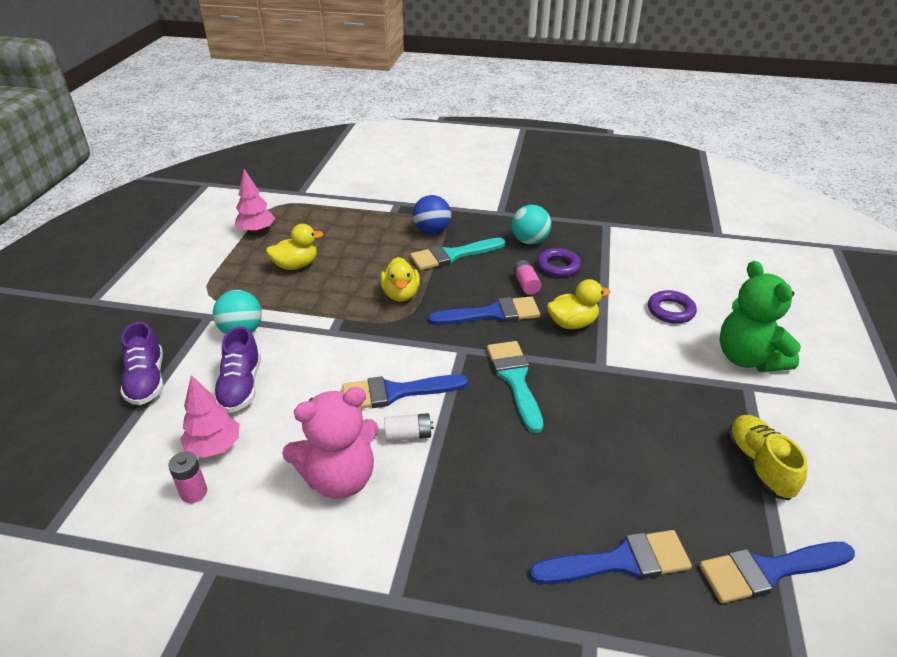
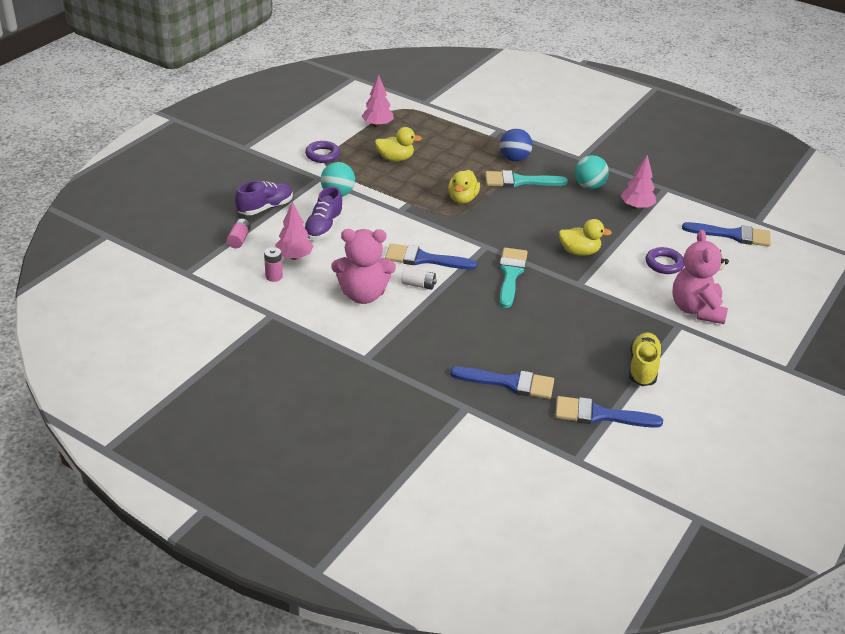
camera: 20 degrees right, 0 degrees up
(147, 380) = (265, 208): purple shoe -> purple shoe turned 135 degrees counterclockwise
(491, 314) = (522, 229): blue brush -> blue brush (732, 235)
(526, 284) = (563, 216): pink battery -> pink battery (239, 239)
(558, 266) = (598, 210): purple ring -> purple ring (322, 155)
(593, 251) = (636, 207): none -> pink tree
(748, 358) = (696, 309): green teddy bear -> pink teddy bear

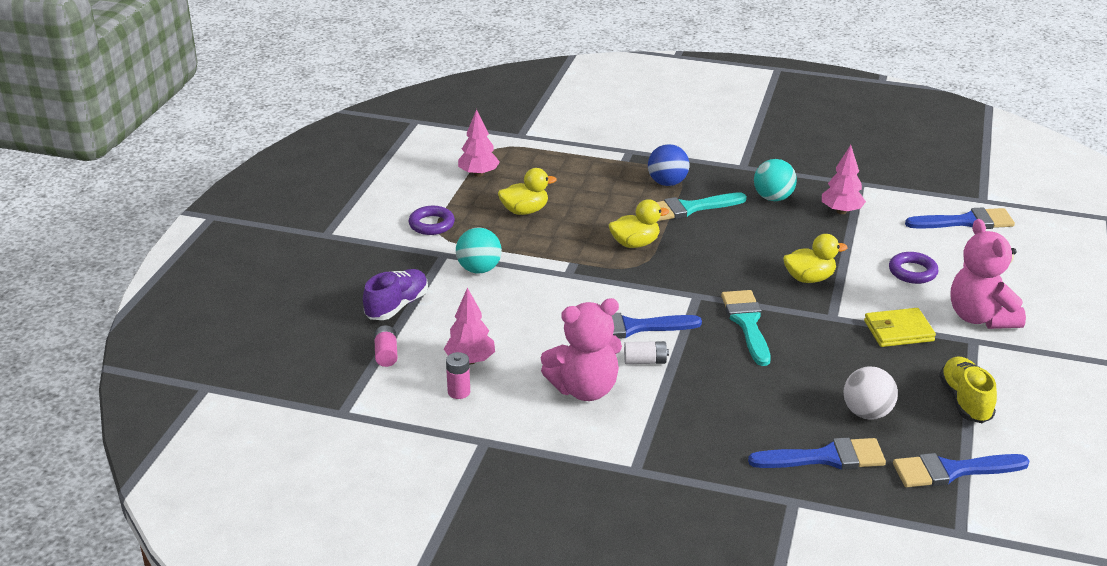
camera: 15 degrees left, 5 degrees down
(323, 228) = (486, 315): purple shoe -> none
(462, 199) = (635, 244): yellow duck -> yellow duck turned 105 degrees counterclockwise
(561, 359) = (867, 413): none -> white ball
(624, 305) = (898, 331): none -> yellow wallet

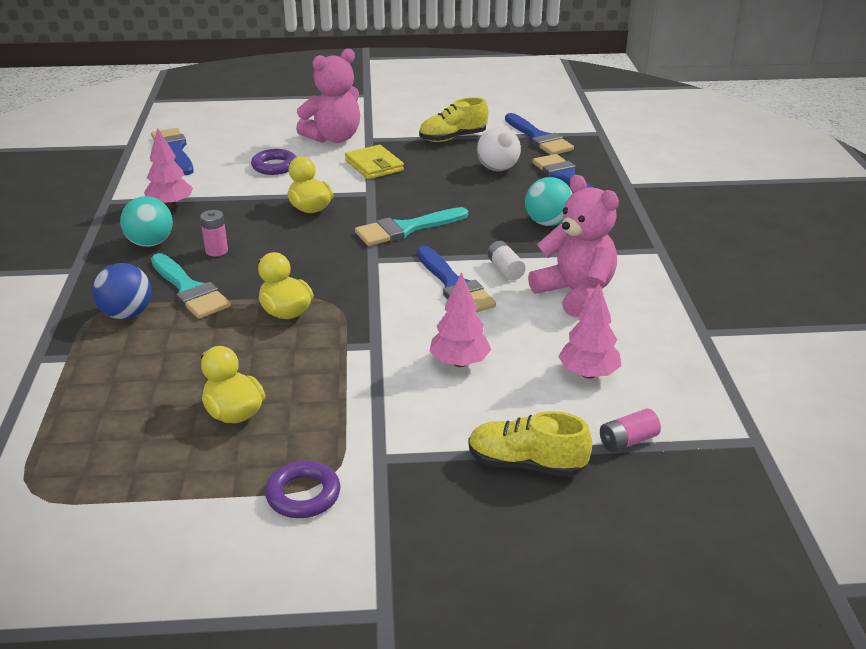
camera: 110 degrees left, 0 degrees up
(397, 306) = (526, 464): purple shoe -> yellow shoe
(459, 392) = (646, 367): pink battery -> pink battery (216, 251)
(478, 174) = (129, 488): pink tree -> pink tree (459, 362)
(479, 269) = (400, 416): turquoise ball -> turquoise ball (547, 223)

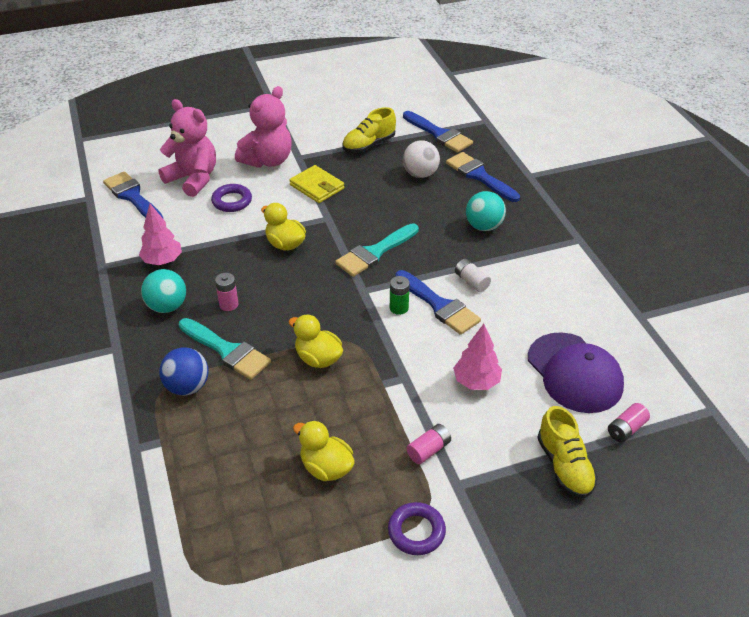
camera: 15 degrees left, 10 degrees up
(364, 417) = (428, 450): none -> pink battery
(405, 281) = (399, 308): none -> green battery
(526, 464) = (564, 466): yellow shoe -> yellow shoe turned 105 degrees counterclockwise
(575, 293) = (534, 296): pink teddy bear -> pink teddy bear (193, 179)
(588, 374) = (574, 373): pink tree -> purple cap

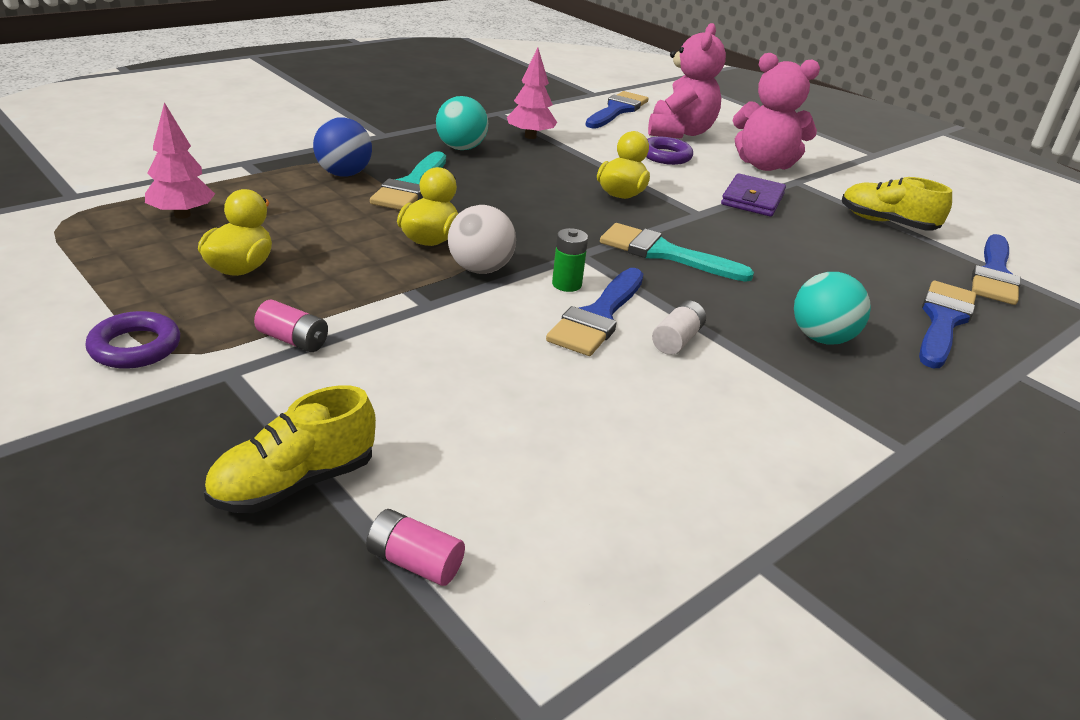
camera: 65 degrees right, 10 degrees down
(229, 304) = (488, 177): pink battery -> none
(317, 187) = (752, 199): yellow wallet -> purple wallet
(420, 174) = (876, 269): white ball -> white ball (480, 269)
(476, 382) = (452, 368): pink tree -> pink tree (182, 215)
(574, 373) = (533, 476): purple cap -> none

